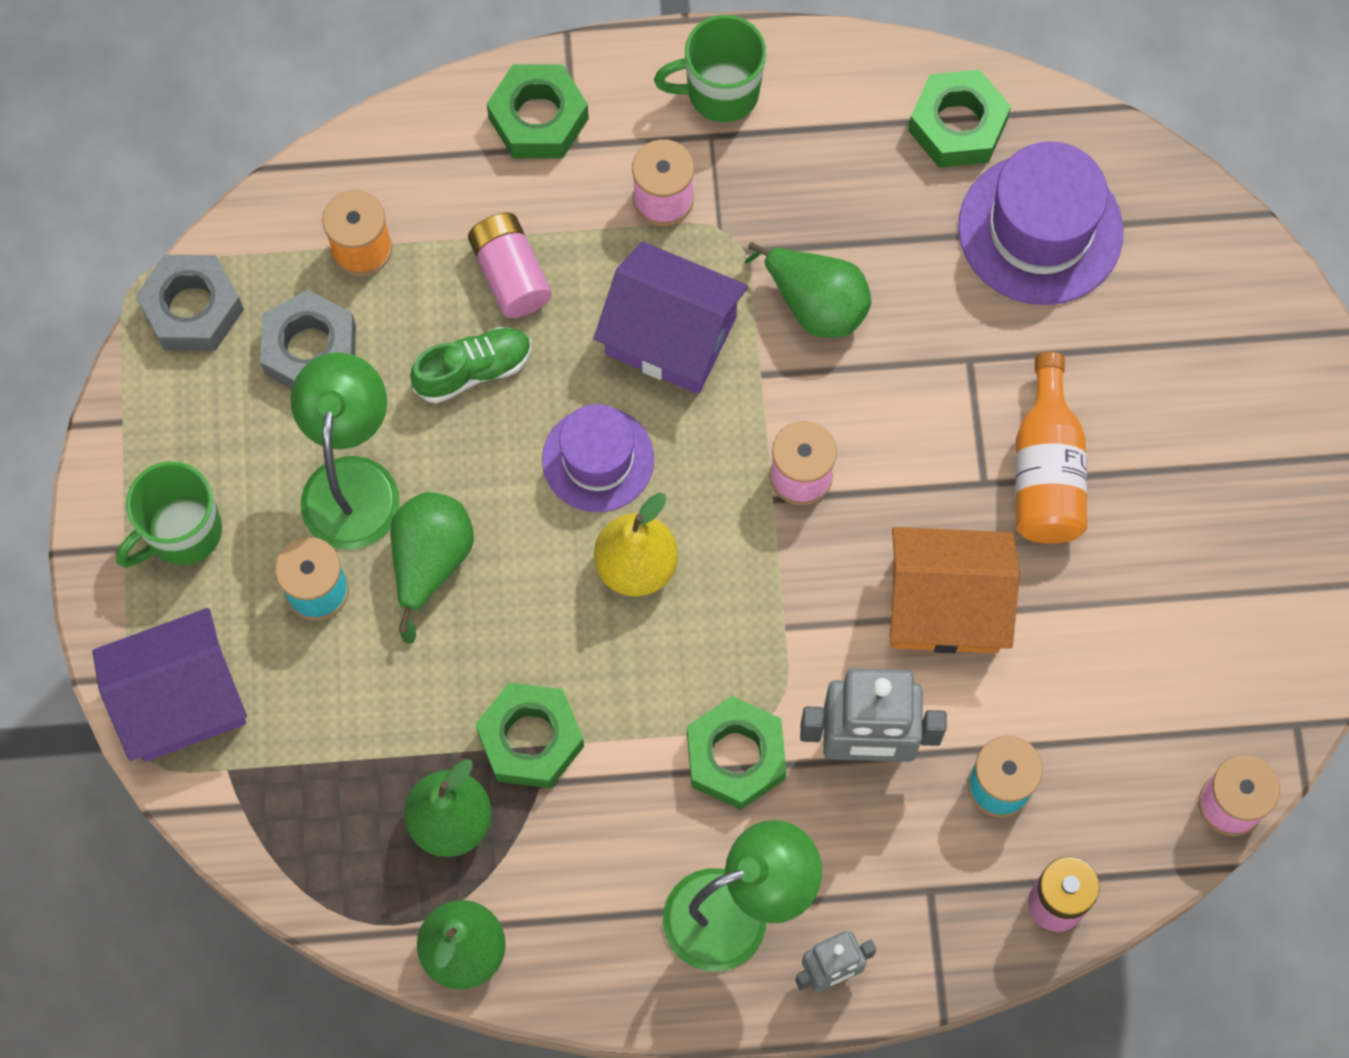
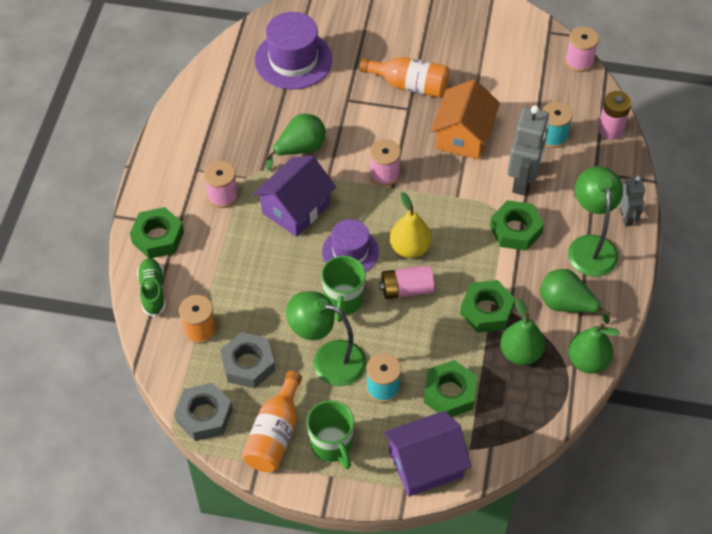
camera: 75 degrees left, 15 degrees down
(180, 700) = (425, 464): purple house -> purple house turned 75 degrees clockwise
(183, 433) = (275, 434): none -> orange bottle
(430, 562) = (382, 334): green pear -> green pear (566, 305)
(473, 370) = (285, 294): green shoe -> green shoe (153, 291)
(510, 275) = (239, 267): pink battery -> pink battery (406, 289)
(720, 92) = (175, 161): green mug -> green mug (343, 301)
(957, 126) = (230, 76): green nut -> green nut (449, 393)

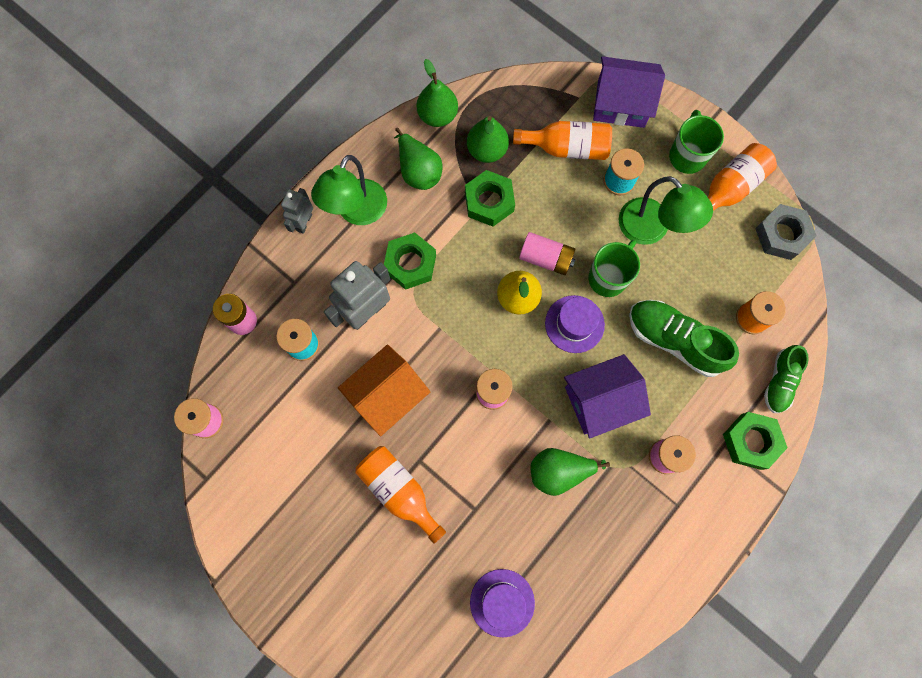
camera: 150 degrees left, 20 degrees up
(248, 364) = (723, 262): grey nut -> none
(258, 280) = (674, 340): none -> green shoe
(293, 60) = (502, 602): purple hat -> purple hat, size x0.66
(449, 393) = (566, 148): green nut -> orange bottle

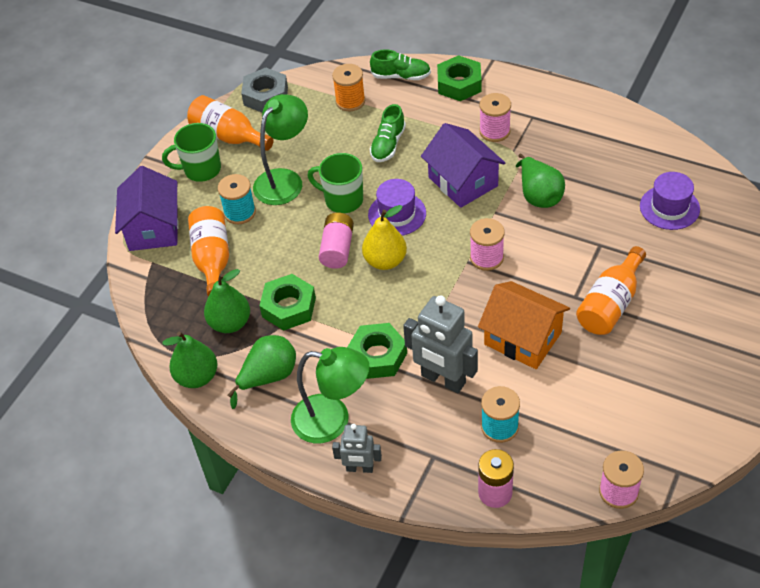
camera: 100 degrees left, 25 degrees down
(674, 340) = (388, 145): green shoe -> green shoe, size x0.62

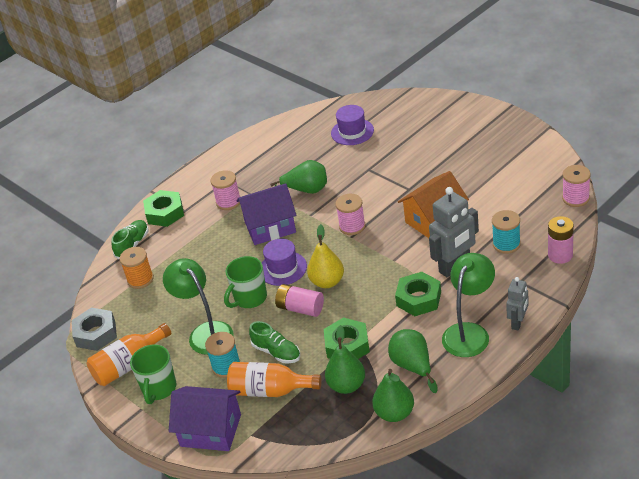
camera: 70 degrees left, 10 degrees down
(388, 145) = (205, 263): green shoe -> green shoe (276, 352)
(610, 304) = (423, 174): orange bottle -> none

